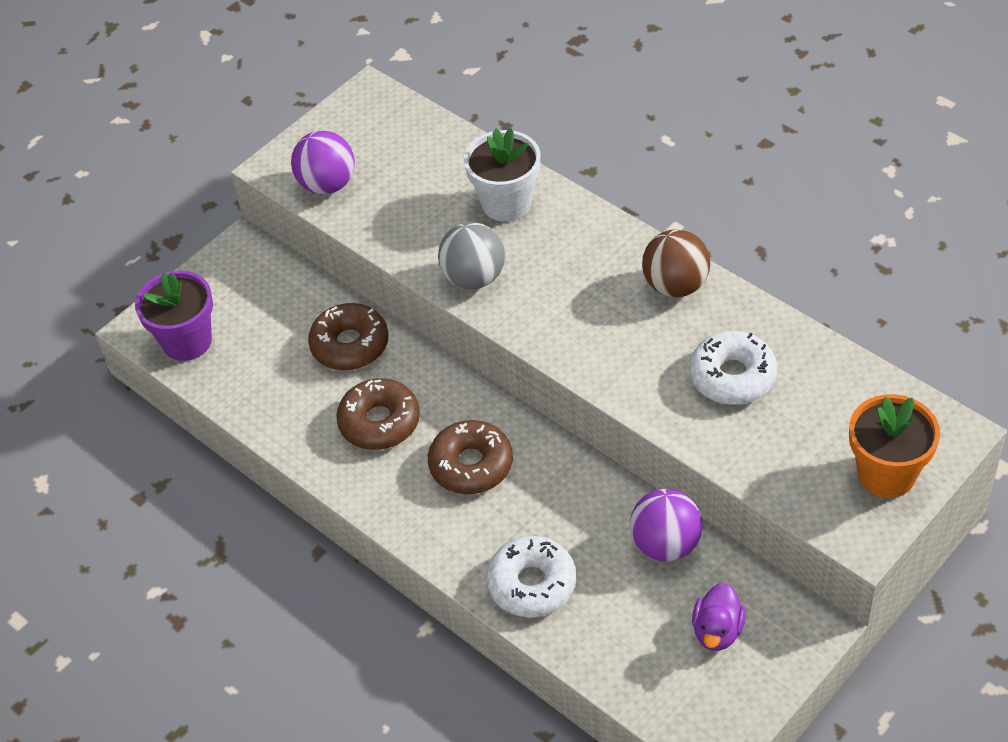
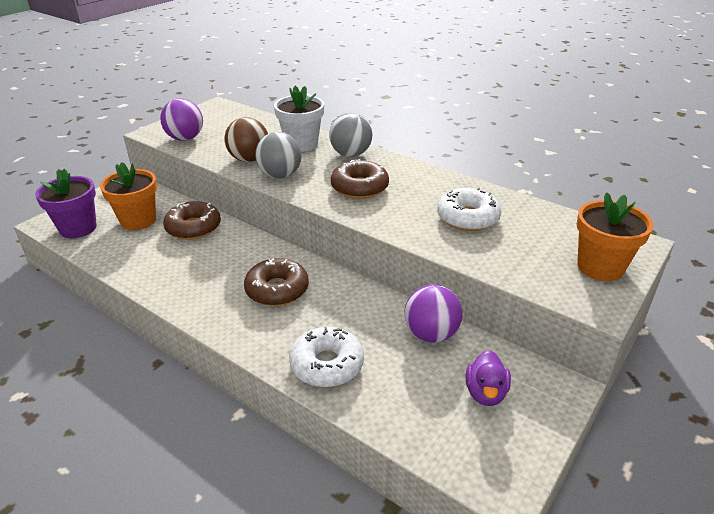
camera: 10 degrees left, 15 degrees down
(269, 328) = (138, 220): none -> orange flower pot
(379, 422) = (210, 267): brown donut -> brown donut (359, 187)
(581, 230) = (351, 154): none -> grey ball
(676, 285) = (417, 176): brown ball -> brown ball (249, 159)

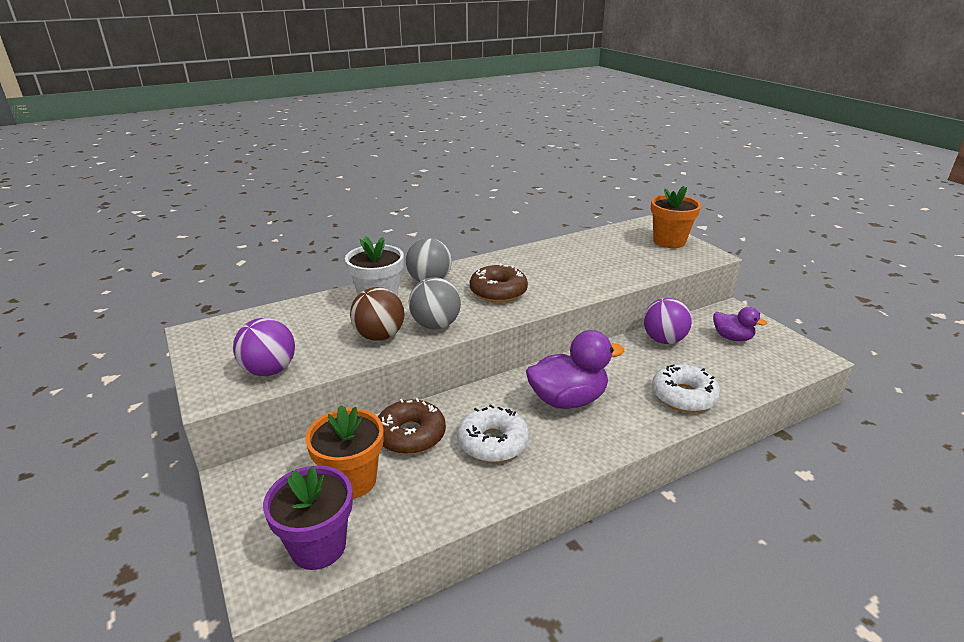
camera: 65 degrees left, 5 degrees down
(277, 290) = (567, 400): brown donut -> purple duck
(467, 218) = (582, 262): white donut -> white donut (493, 442)

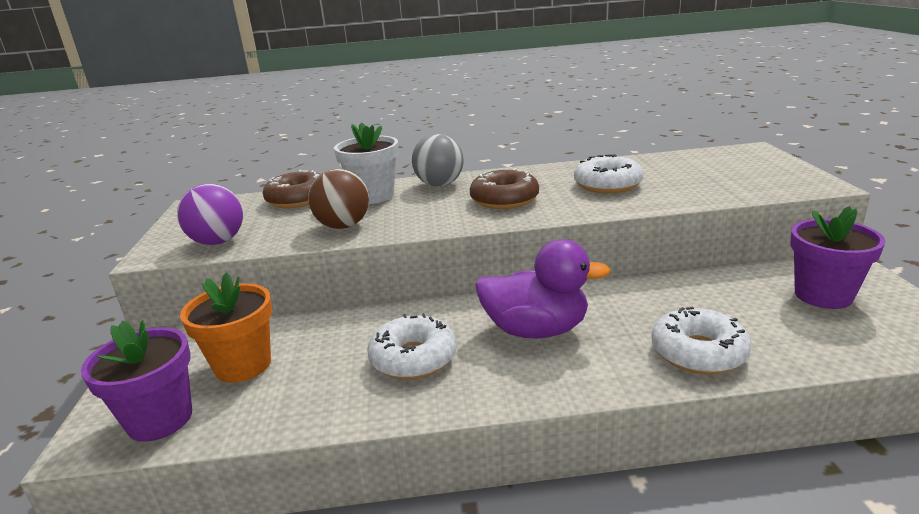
camera: 25 degrees right, 5 degrees down
(410, 435) = (334, 334): brown donut -> brown donut (298, 199)
(435, 325) = (408, 222): grey ball -> none
(567, 268) = (607, 185): none -> white donut
(663, 340) = (714, 285): purple ball -> none
(669, 241) = (769, 168): orange flower pot -> none
(732, 338) = (823, 295): purple duck -> purple flower pot

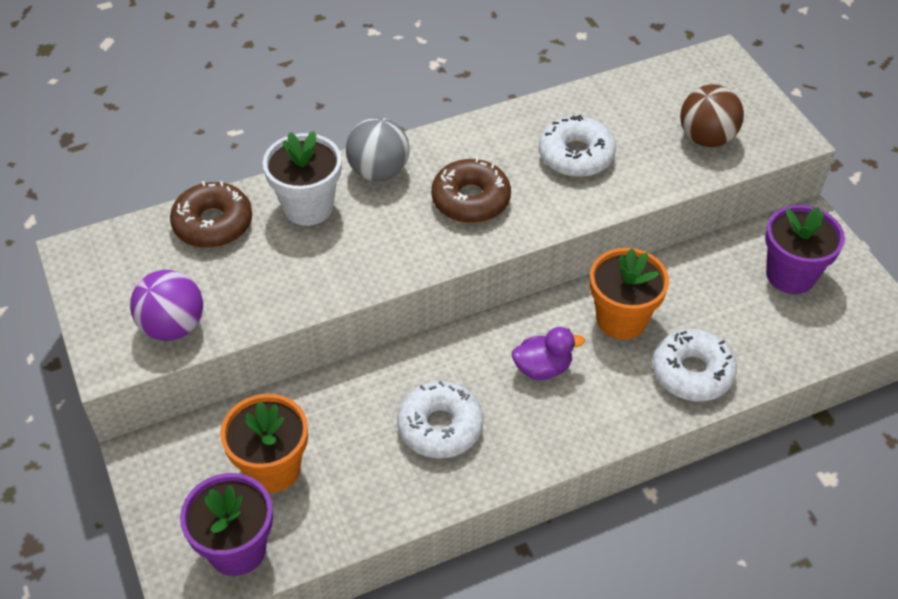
camera: 20 degrees left, 25 degrees up
(343, 226) = (307, 276): brown ball -> brown ball (706, 138)
(536, 330) = (542, 368): purple duck -> purple duck, size x0.58
(629, 306) = (621, 319): none -> orange flower pot

